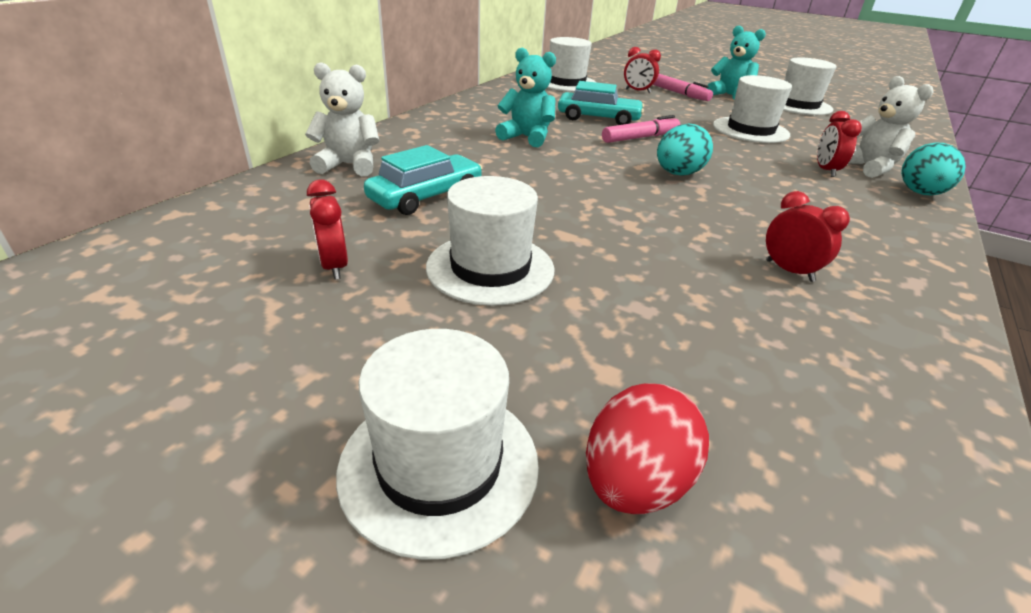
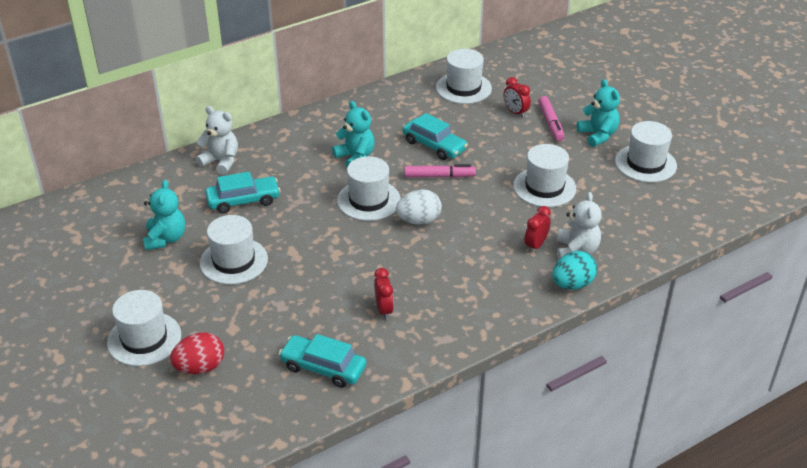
camera: 30 degrees right, 5 degrees up
(334, 266) = (165, 239): red clock -> turquoise teddy bear
(594, 167) = (368, 200): none -> white hat
(678, 174) = (419, 220): turquoise egg -> white egg
(844, 384) = (323, 367): none -> turquoise car

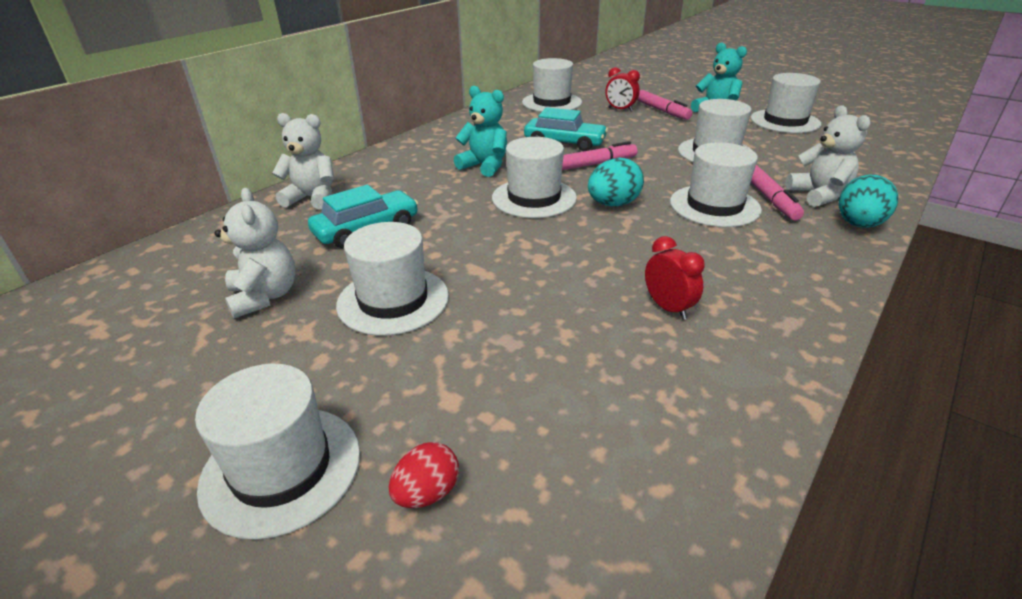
camera: 20 degrees left, 5 degrees down
(165, 239) = (265, 296): turquoise teddy bear -> white teddy bear
(200, 367) = (427, 493): red egg -> red egg, size x0.65
(323, 367) = (656, 420): turquoise car -> none
(419, 220) = (613, 204): white egg -> turquoise egg
(489, 241) = (714, 206): none -> white hat
(535, 245) = (770, 199): red clock -> pink marker

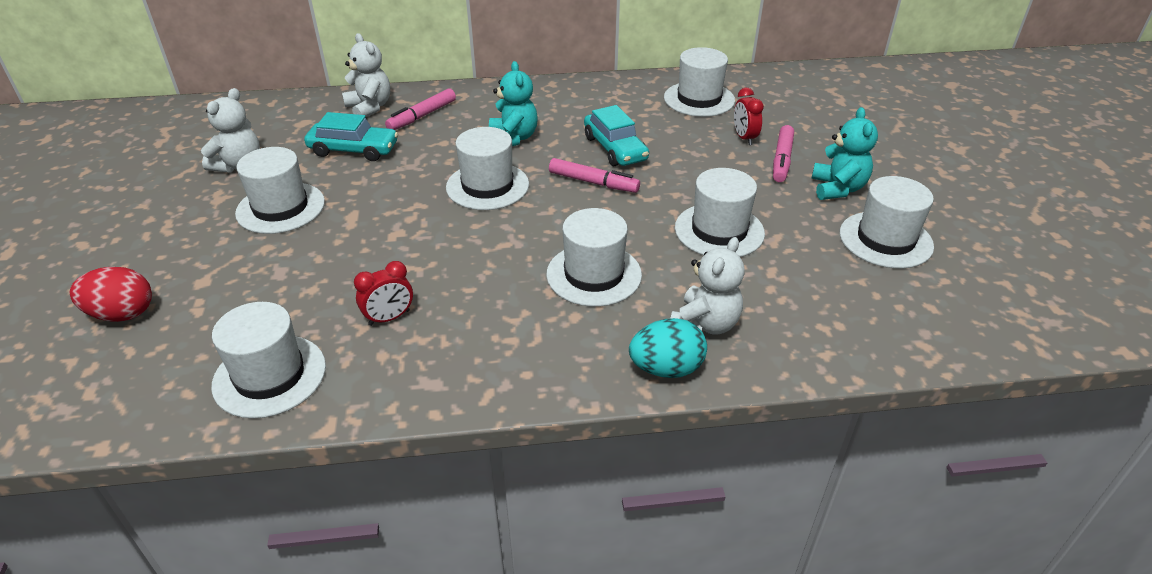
camera: 45 degrees right, 5 degrees up
(281, 468) = (105, 261): white hat -> white hat (269, 376)
(427, 493) = (122, 314): red egg -> red egg, size x1.55
(613, 204) = (526, 225): turquoise egg -> none
(668, 308) = (389, 318): red clock -> red clock turned 45 degrees clockwise
(770, 199) = (653, 299): pink marker -> pink marker (422, 116)

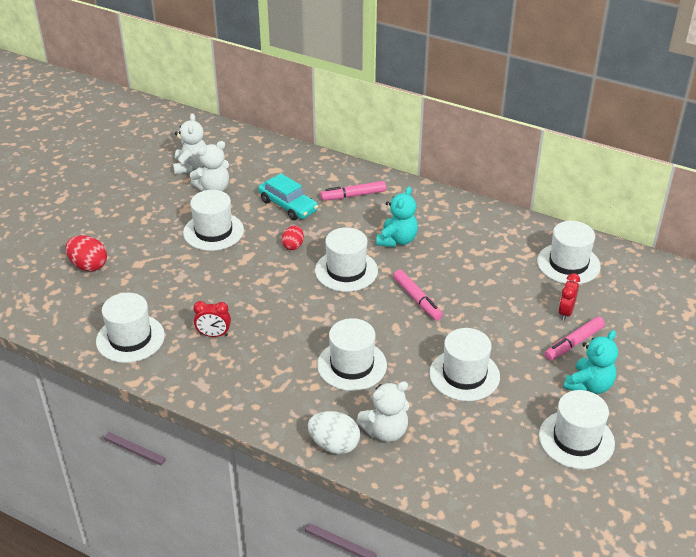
camera: 35 degrees right, 0 degrees up
(370, 107) = (326, 174): white teddy bear -> white teddy bear (191, 166)
(399, 185) = (293, 246): none -> red egg
(615, 148) = (459, 279): turquoise car -> none
(666, 368) = (334, 445): turquoise egg -> white egg

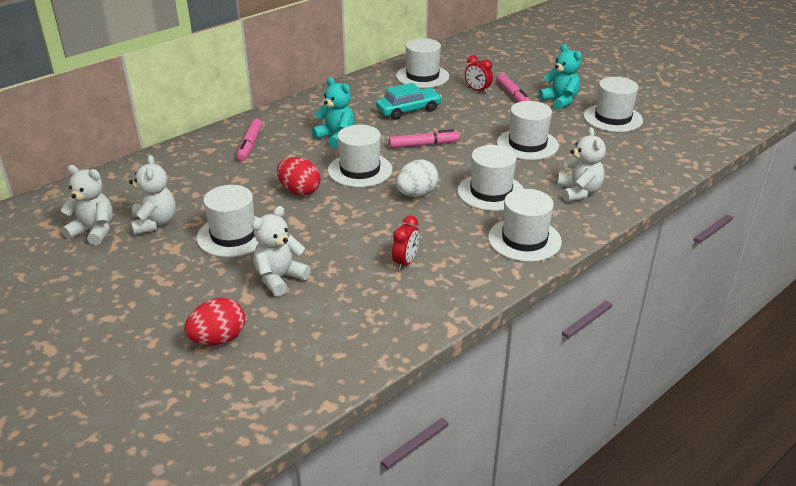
camera: 70 degrees left, 5 degrees down
(130, 338) = (377, 322): white hat -> white hat (524, 239)
(167, 272) = (279, 278): none -> white teddy bear
(288, 205) = (231, 182): turquoise car -> turquoise car (408, 110)
(293, 246) = (299, 191): red egg -> red egg, size x1.55
(334, 445) = (587, 220): white egg -> white egg (416, 194)

